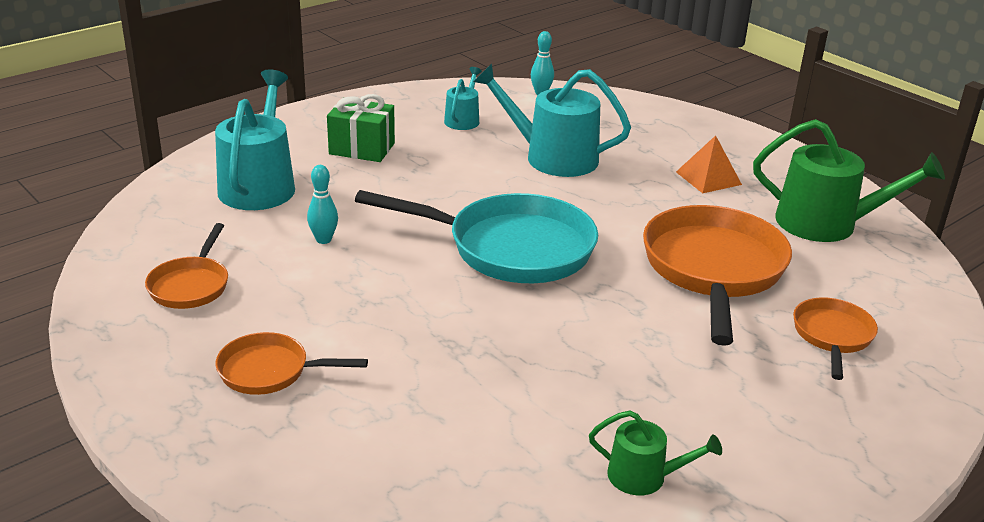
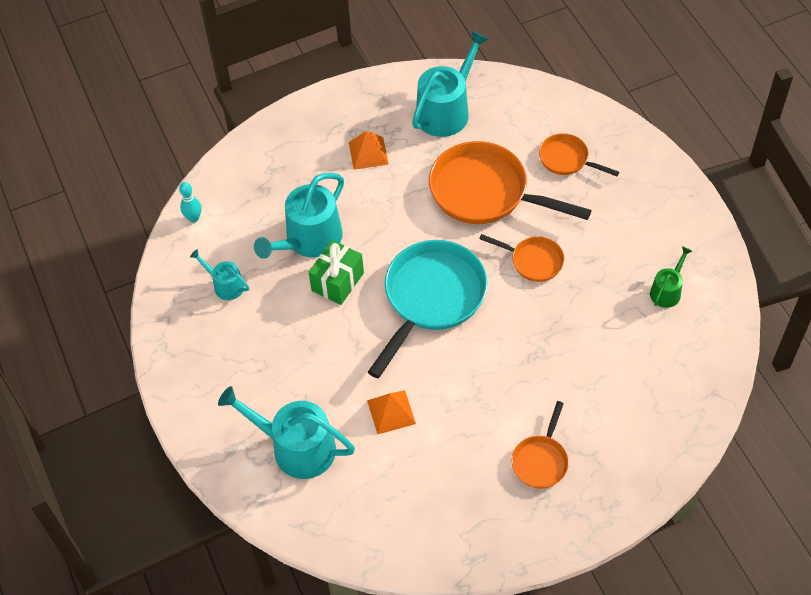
camera: 70 degrees left, 25 degrees up
(191, 285) = (432, 502): orange pan -> orange pan (533, 261)
(323, 240) = (391, 412): turquoise bowling pin -> orange pyramid
(362, 149) = (255, 367): green gift -> green gift (337, 281)
(826, 223) = (446, 110): green watering can -> turquoise watering can

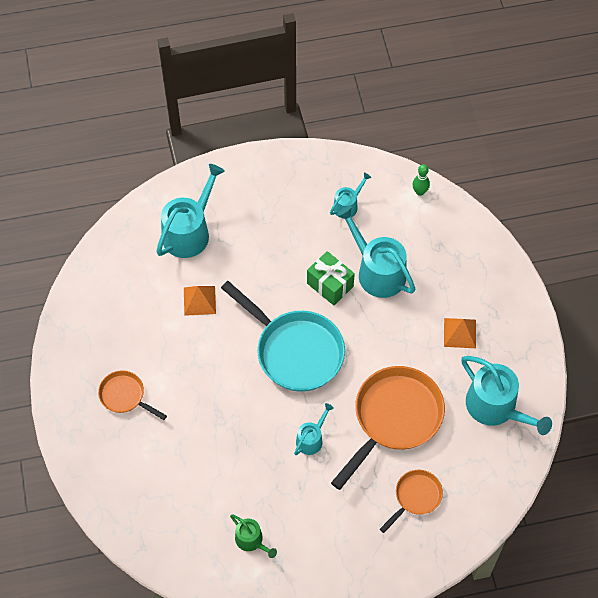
camera: 100 degrees right, 5 degrees up
(193, 218) = (420, 192): turquoise bowling pin -> green bowling pin
(533, 261) = (311, 439): orange pan -> turquoise watering can

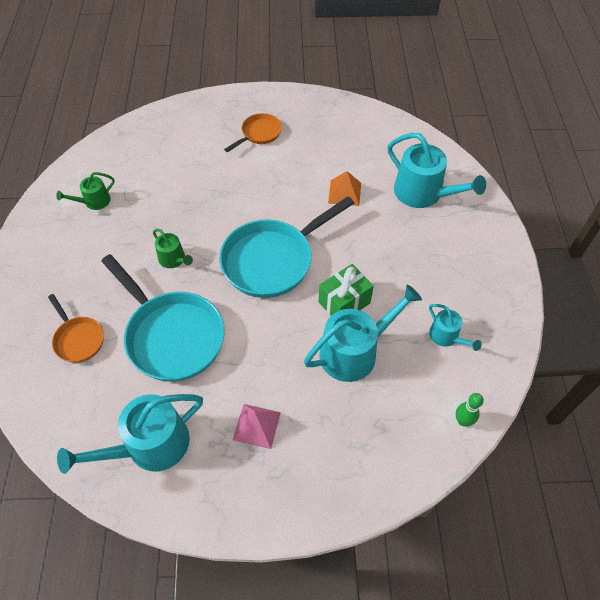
camera: 100 degrees right, 5 degrees down
(311, 439) = (174, 259): turquoise watering can -> green watering can
(394, 418) = (172, 336): orange pan -> turquoise pan
(460, 333) = (256, 426): orange pyramid -> pink pyramid

